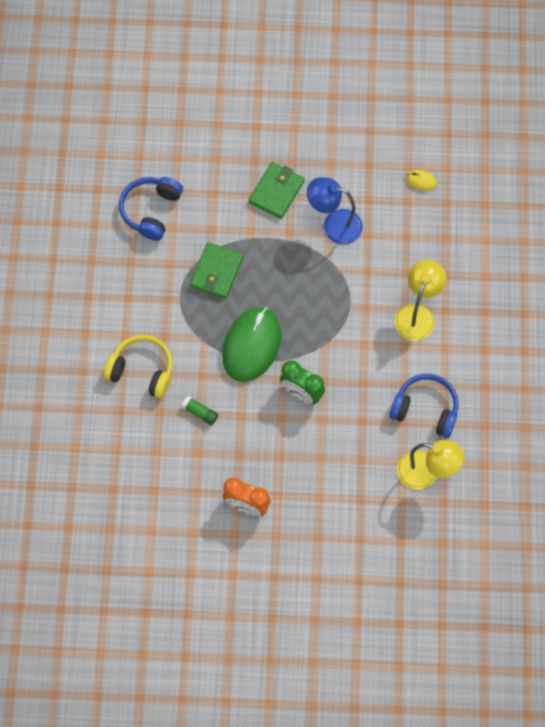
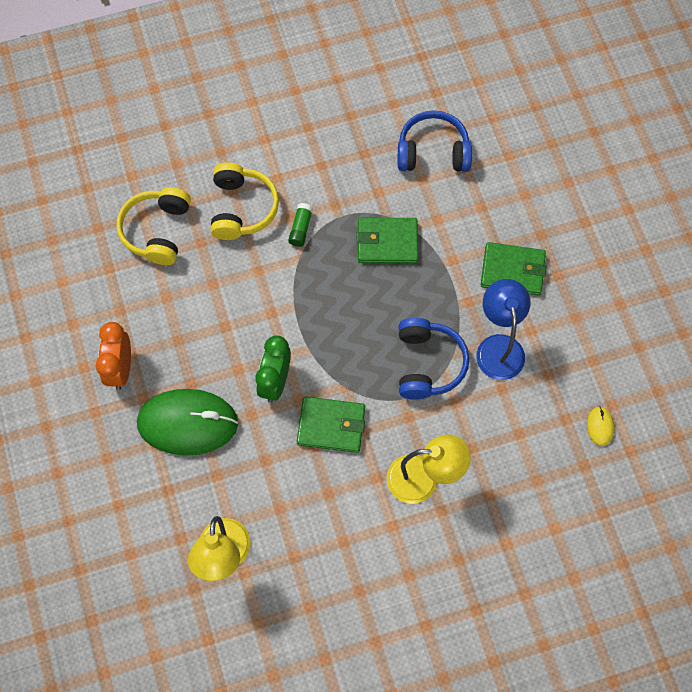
camera: 70 degrees right, 0 degrees up
(135, 442) = (157, 231): none -> yellow headphones
(200, 413) = (213, 283): green glue stick -> green glue stick (301, 228)
(251, 345) = (313, 309): green mouse -> green mouse (188, 423)
(352, 364) = (331, 426): none -> green wallet
(425, 409) = (305, 528): blue headphones -> blue headphones (427, 364)

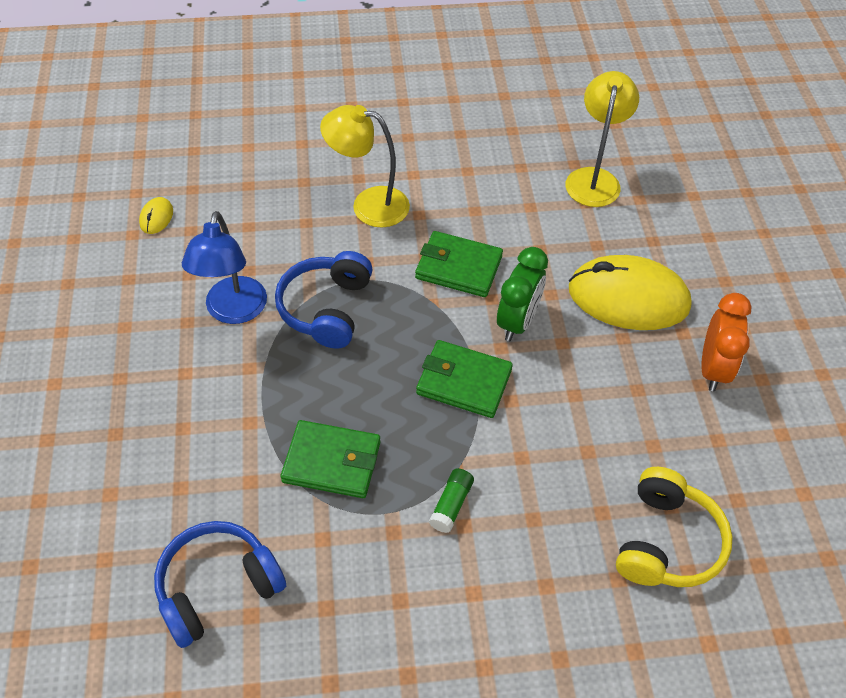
camera: 170 degrees left, 15 degrees down
(188, 423) = (628, 297): green mouse -> yellow mouse
(242, 208) = (535, 552): yellow headphones -> none
(433, 152) = (218, 588): blue headphones -> blue headphones turned 135 degrees clockwise
(512, 271) = (176, 394): green wallet -> green wallet (464, 382)

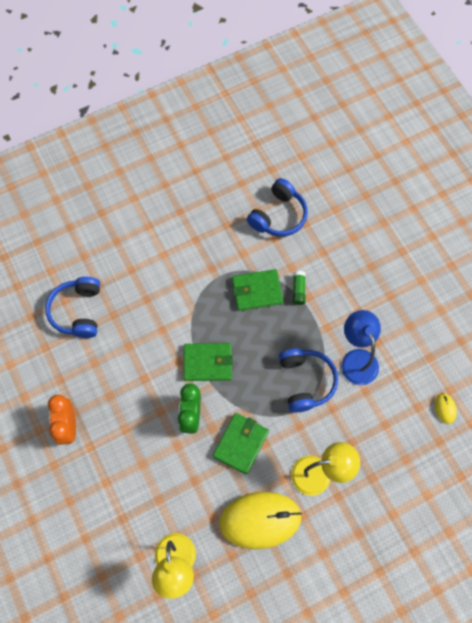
camera: 160 degrees right, 15 degrees up
(451, 505) = (189, 291): green glue stick -> green glue stick (298, 290)
(458, 267) = (241, 444): green wallet -> green wallet turned 60 degrees counterclockwise
(628, 297) = (129, 461): yellow mouse -> yellow mouse (260, 520)
(666, 541) = (78, 311): yellow headphones -> blue headphones

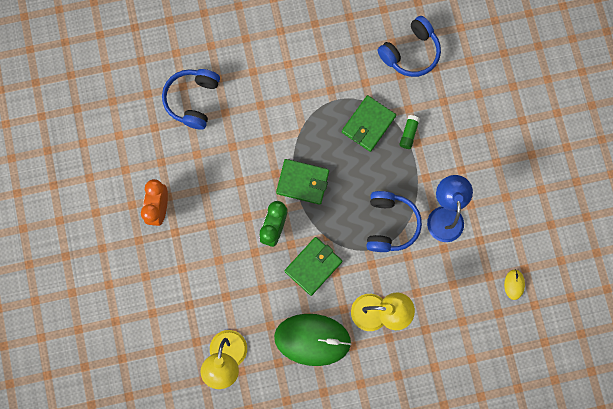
camera: 15 degrees right, 10 degrees up
(257, 291) = (368, 124): green wallet -> green wallet turned 60 degrees counterclockwise
(260, 520) = (312, 339): yellow mouse -> green mouse

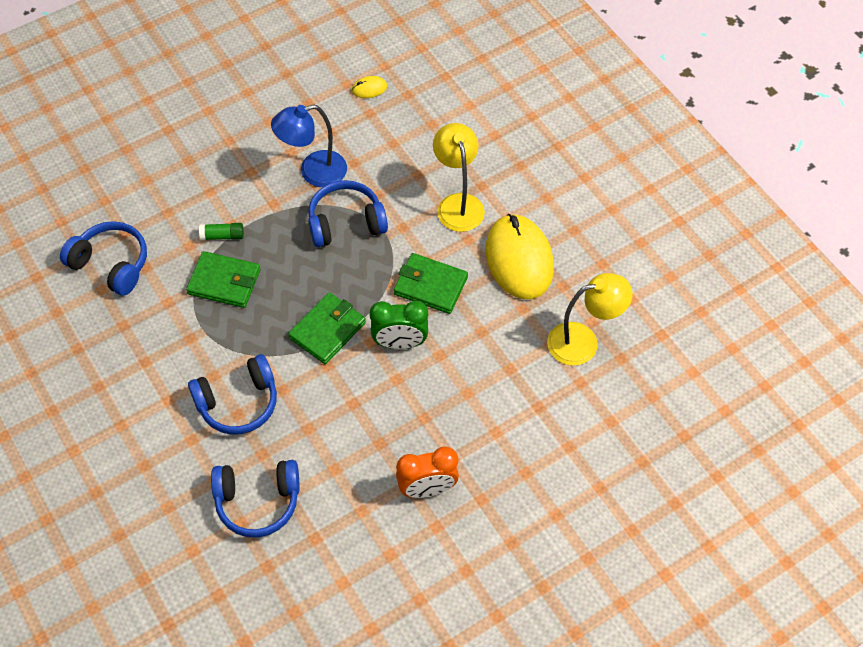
camera: 110 degrees left, 20 degrees down
(268, 107) = (238, 402): none -> blue headphones
(302, 182) = (327, 330): green wallet -> green wallet turned 45 degrees clockwise
(312, 339) = (519, 259): green mouse -> yellow mouse

